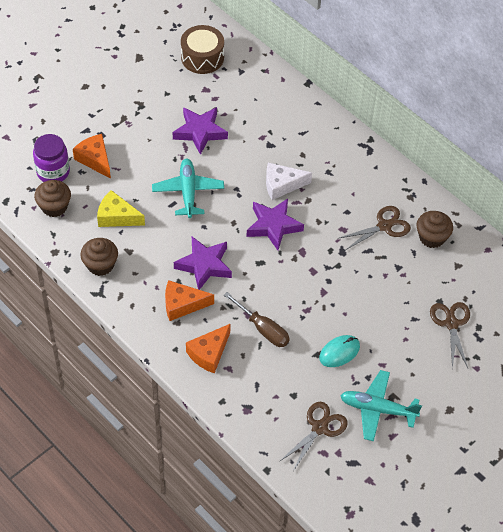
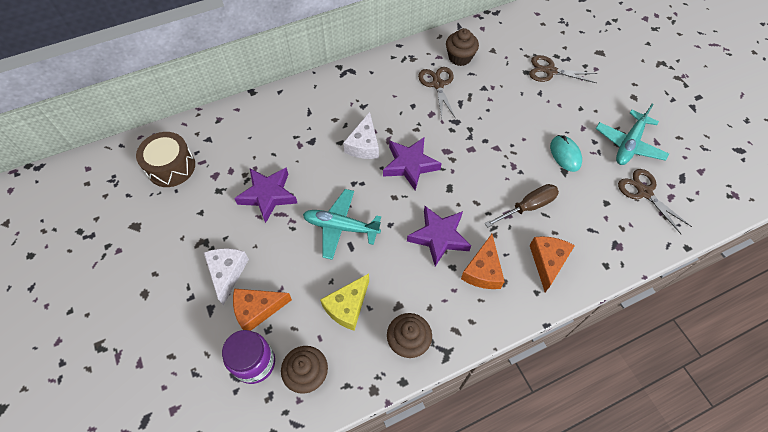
camera: 70 degrees left, 5 degrees up
(119, 130) = (227, 273): none -> white cheese
(209, 353) = (547, 262): orange cheese -> orange cheese turned 135 degrees counterclockwise

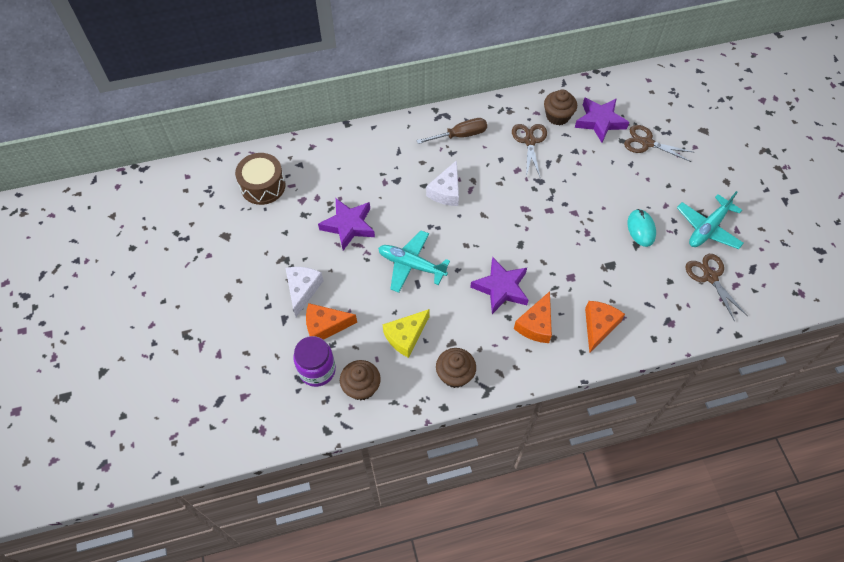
camera: 10 degrees right, 0 degrees up
(410, 165) = (487, 217): purple star -> purple star (600, 121)
(527, 207) = (592, 273): brown screwdriver -> brown screwdriver (460, 135)

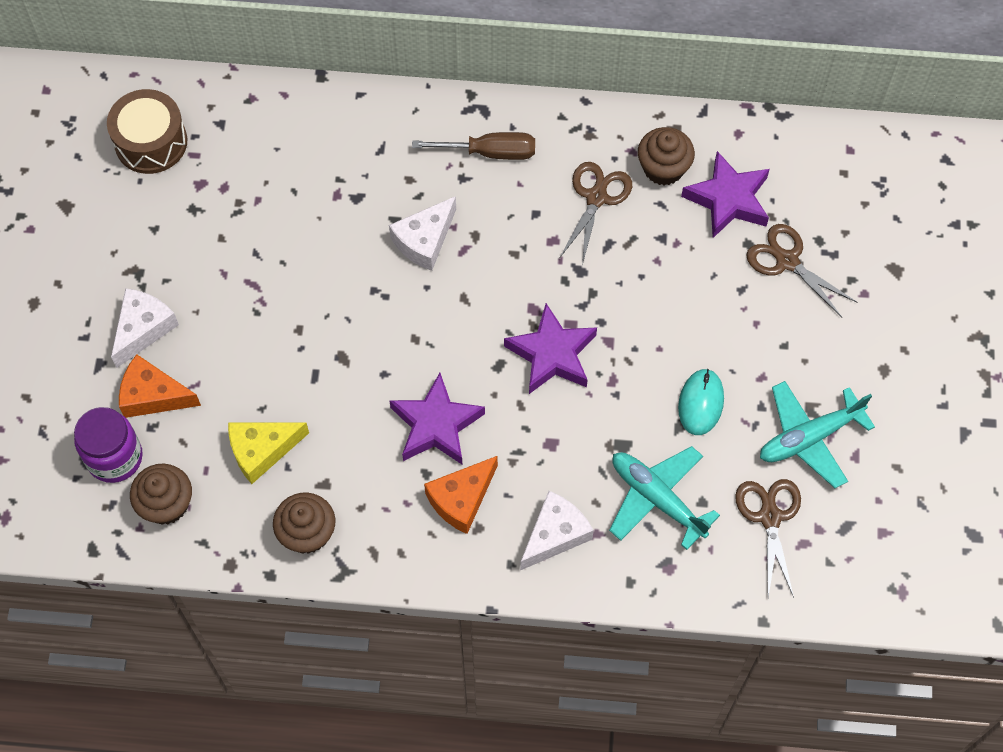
camera: 20 degrees right, 5 degrees up
(348, 226) = (252, 249): purple star -> purple star (552, 354)
(411, 265) = (318, 343): turquoise plane -> turquoise plane (657, 499)
(599, 326) = (555, 534): orange cheese -> white cheese

